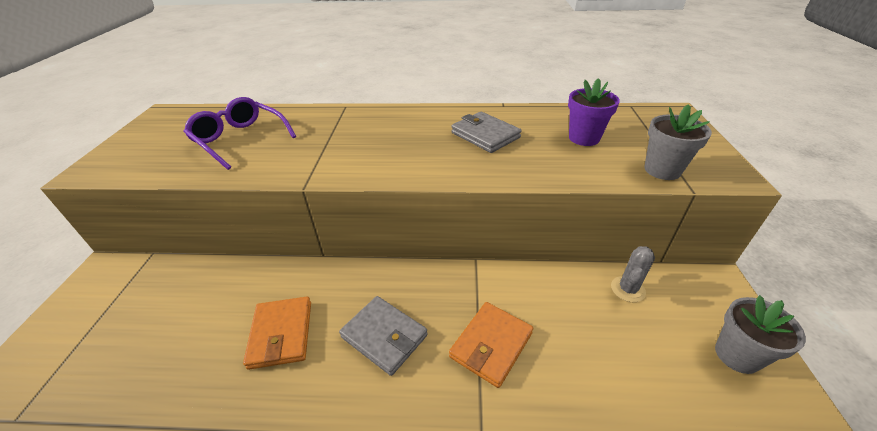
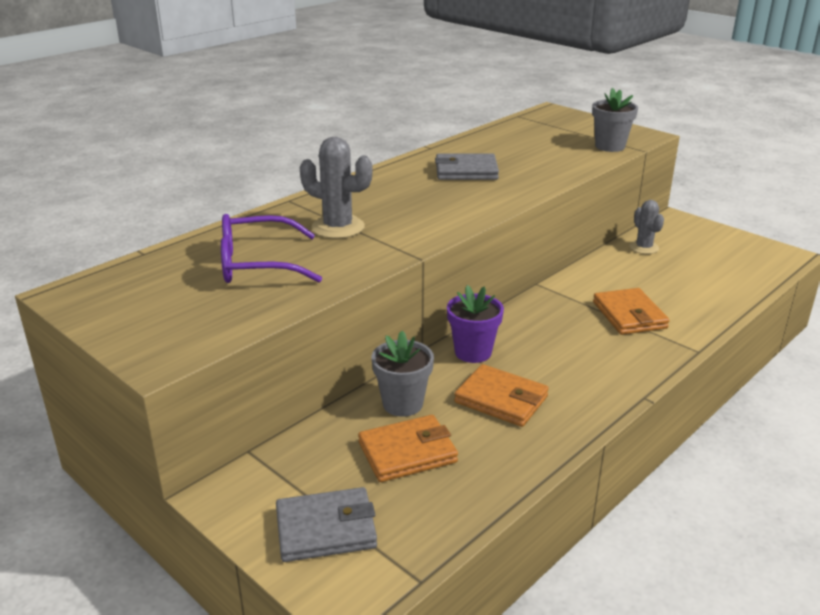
camera: 50 degrees left, 10 degrees down
(180, 322) = (407, 452): none -> orange wallet
(322, 137) = (338, 227): none -> grey cactus
(384, 336) = (567, 353): grey wallet -> grey wallet (326, 529)
(584, 138) = (533, 147): purple flower pot -> purple flower pot (473, 352)
(737, 355) = (730, 246): grey flower pot -> grey flower pot (402, 404)

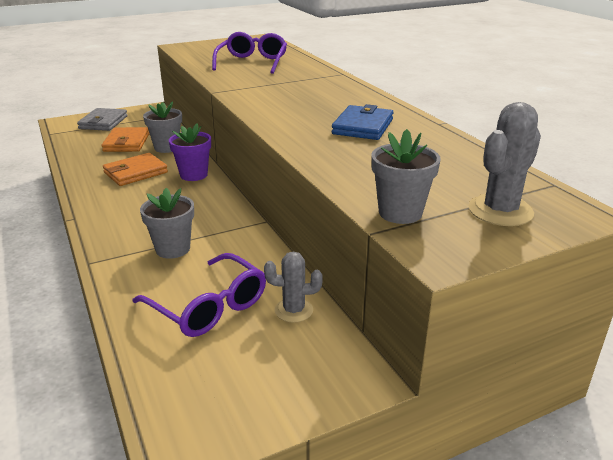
camera: 110 degrees right, 0 degrees up
(338, 227) = (283, 80): grey cactus -> grey cactus (500, 211)
(466, 171) = (362, 126): grey wallet -> blue wallet
(629, 315) = (173, 249): orange wallet -> grey flower pot
(679, 277) = (209, 307): none -> purple glasses

